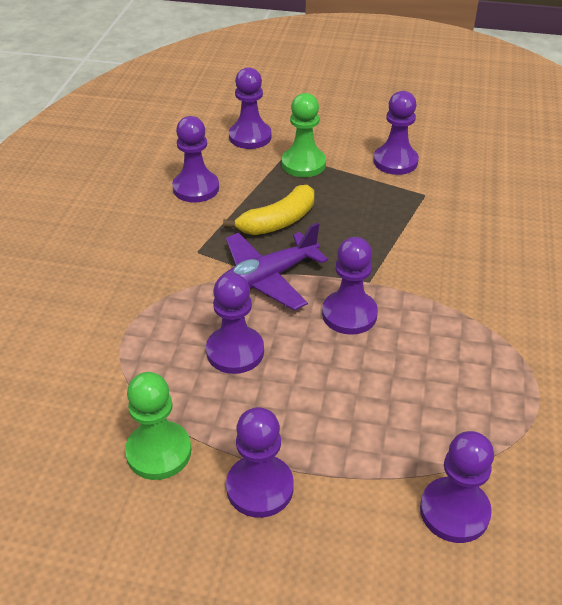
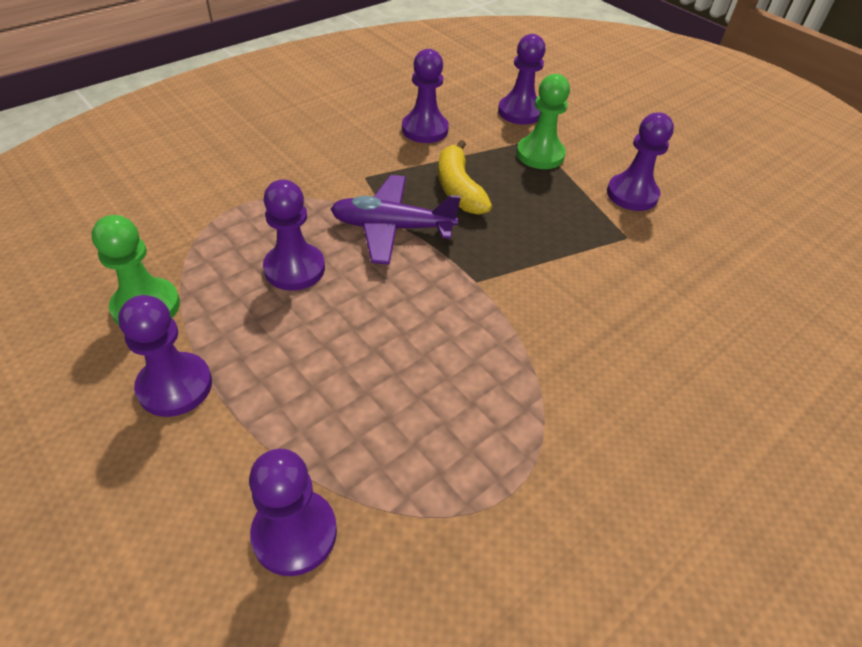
camera: 35 degrees right, 5 degrees up
(278, 222) = (458, 189): yellow banana -> yellow banana turned 75 degrees clockwise
(349, 314) = (423, 297): purple pawn -> none

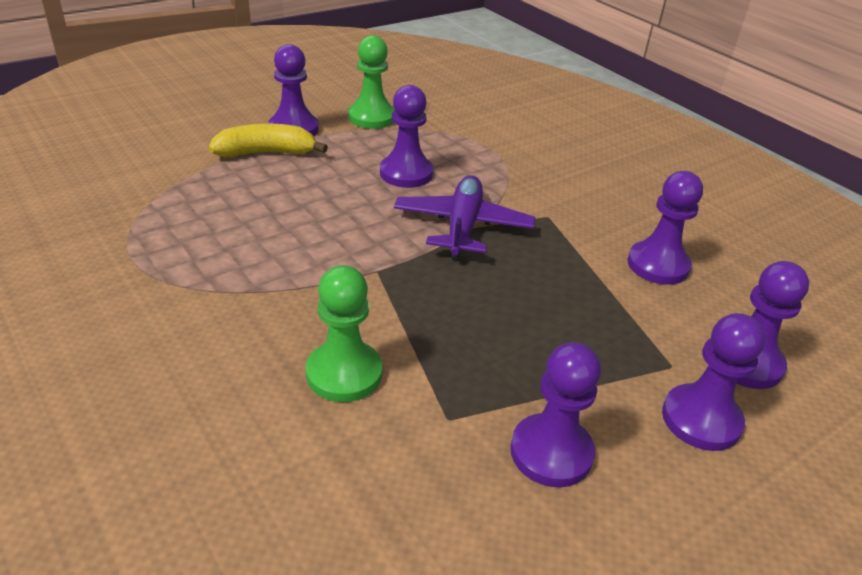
camera: 95 degrees right, 10 degrees down
(294, 533) = (157, 167): purple pawn -> purple pawn (701, 419)
(458, 189) = (536, 278): yellow banana -> yellow banana (267, 153)
(540, 155) = (632, 364): green pawn -> green pawn (344, 373)

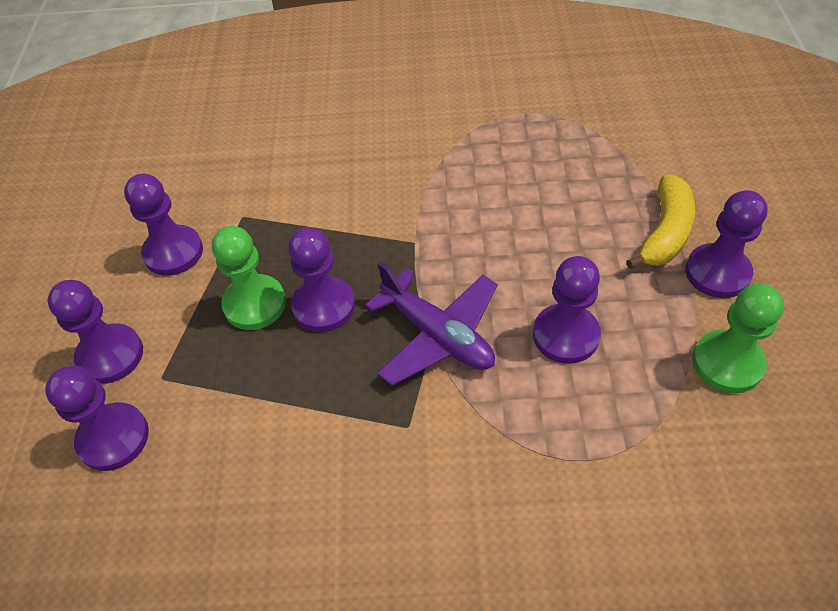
camera: 130 degrees right, 15 degrees up
(344, 373) = (321, 182): green pawn -> green pawn (254, 304)
(658, 265) = (263, 474): purple pawn -> purple pawn (323, 306)

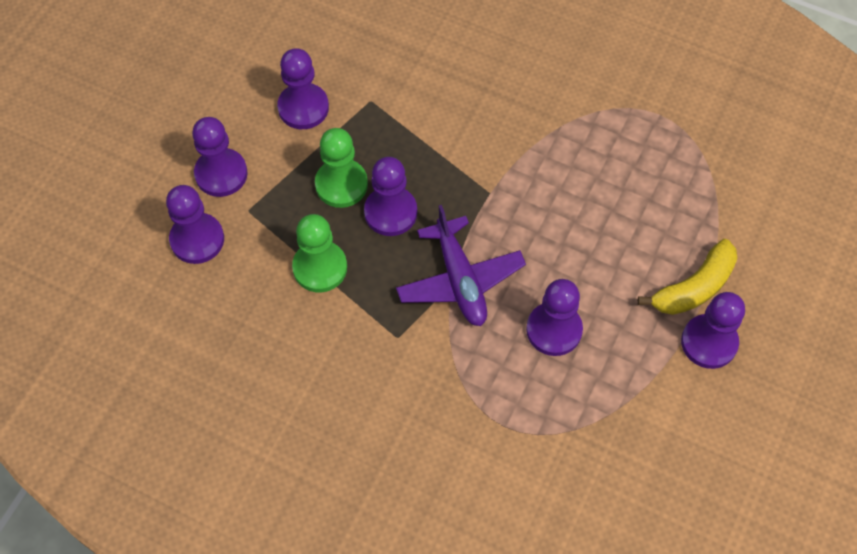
camera: 25 degrees right, 10 degrees up
(727, 363) = (658, 414): green pawn -> green pawn (320, 268)

